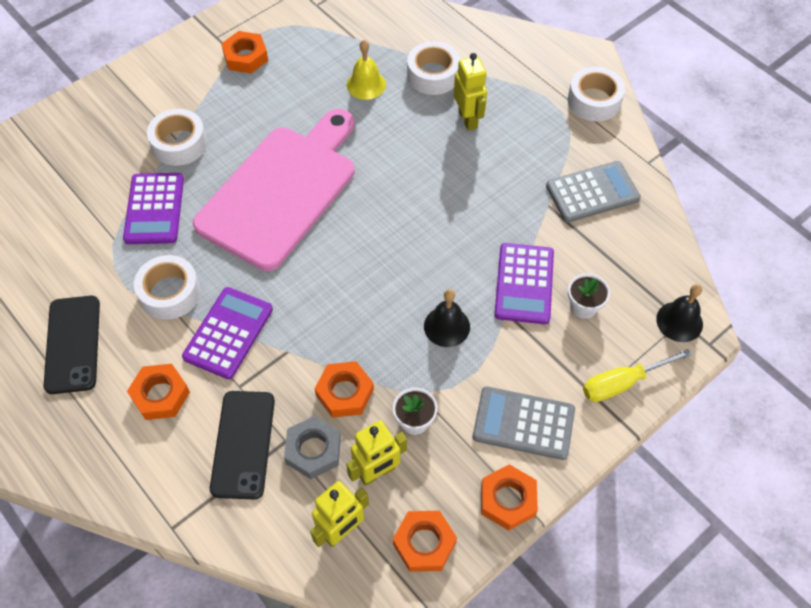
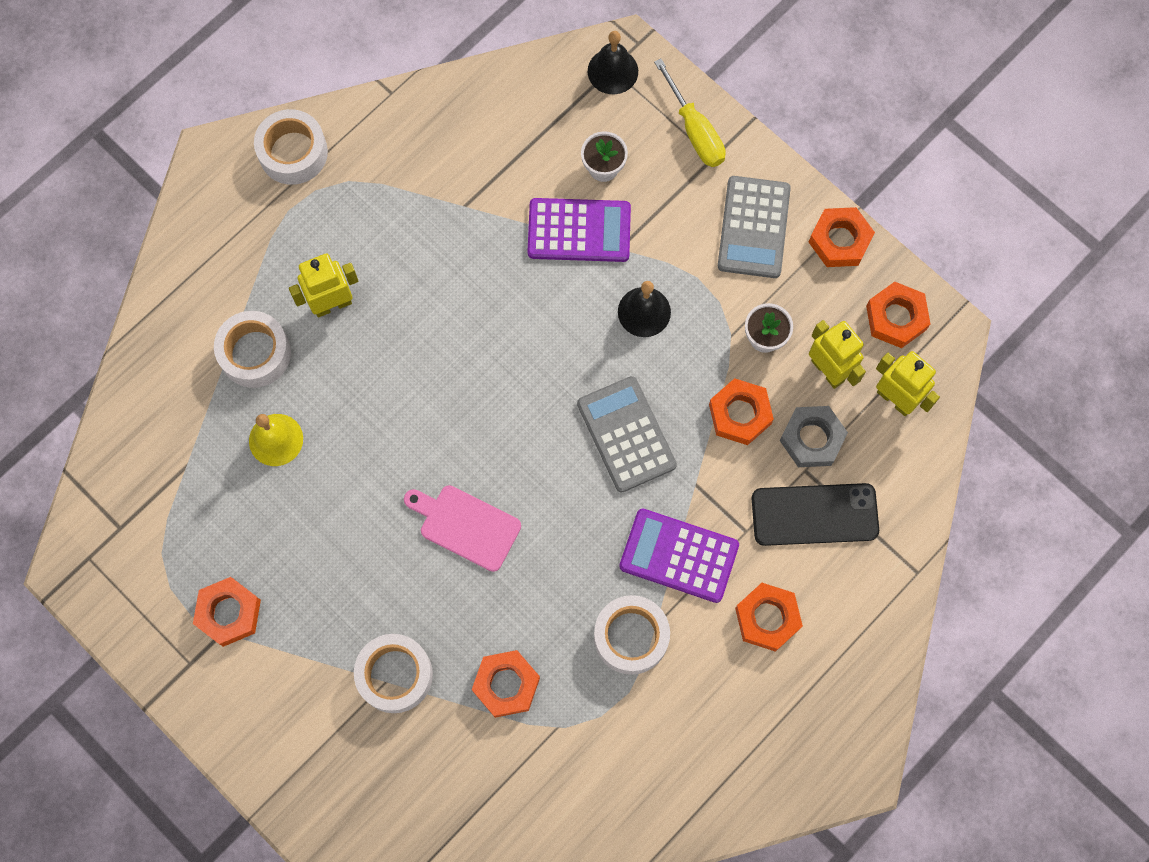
camera: 95 degrees left, 15 degrees up
(73, 344) = (714, 739): black phone -> none
(154, 209) = (506, 684): purple calculator -> orange nut
(281, 191) = (466, 526): pink cutting board -> pink cutting board, size x0.45
(592, 192) = (441, 156): grey calculator -> grey calculator (626, 434)

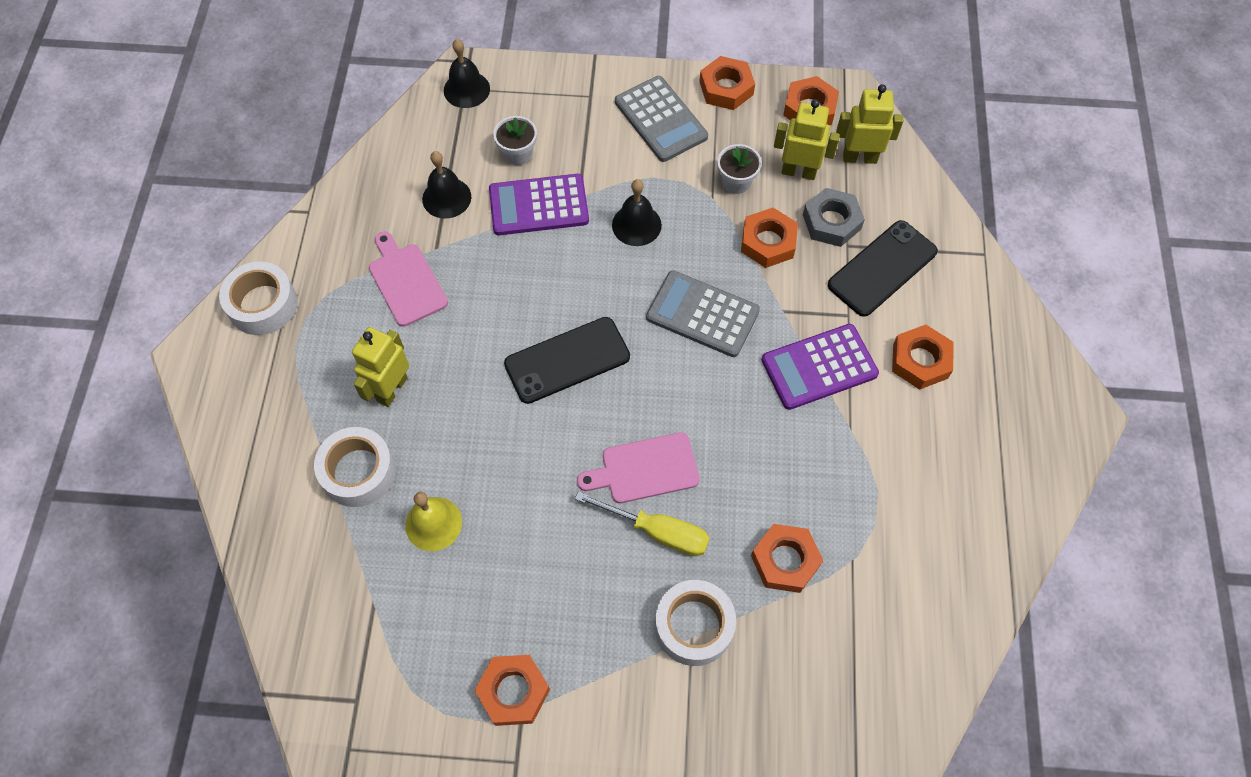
camera: 40 degrees left, 10 degrees down
(417, 218) = (406, 281): none -> pink cutting board
(484, 387) = (567, 360): none -> black phone
(510, 165) = (446, 198): none -> black bell
(579, 231) = (538, 205): purple calculator -> purple calculator turned 150 degrees counterclockwise
(631, 637) = (841, 450): white tape -> none
(695, 130) = (561, 88): yellow screwdriver -> yellow screwdriver (658, 531)

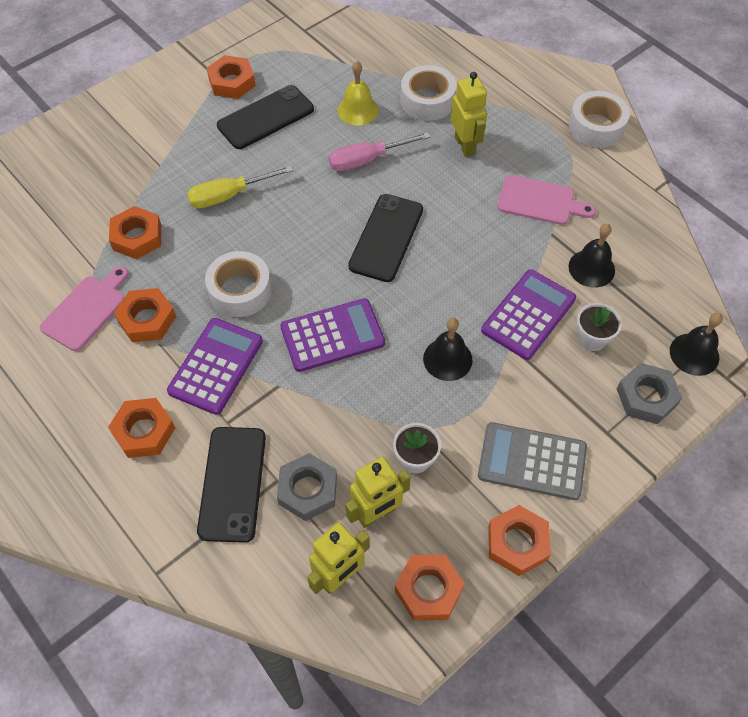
camera: 135 degrees right, 5 degrees down
(493, 455) = (367, 160): none -> pink screwdriver
(529, 602) = (265, 117): none -> black phone
(536, 93) = (646, 397): none -> grey nut
(645, 469) = (270, 219): pink cutting board -> pink cutting board (86, 310)
(694, 626) = (163, 170): white tape -> white tape (240, 291)
(702, 314) = (332, 335): grey calculator -> purple calculator
(768, 242) = (340, 429): orange nut -> orange nut (147, 319)

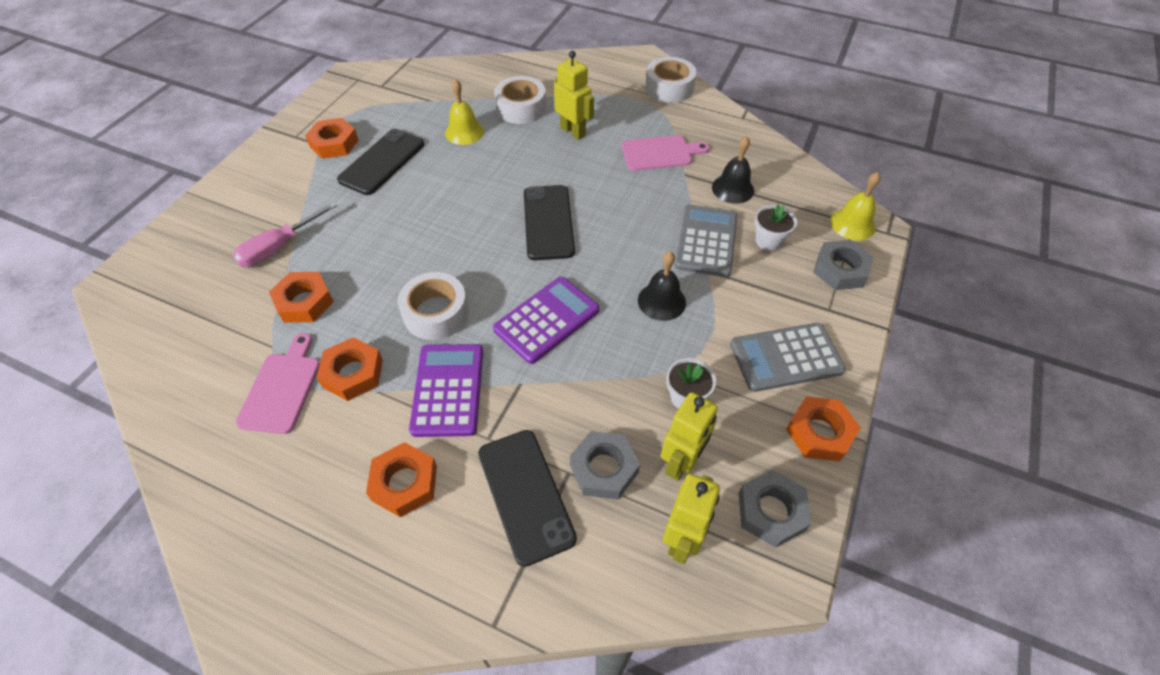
camera: 25 degrees left, 5 degrees down
(229, 196) = (381, 235): yellow screwdriver -> none
(367, 160) = (495, 167): pink screwdriver -> pink screwdriver (279, 247)
(428, 590) = (771, 511): orange nut -> grey nut
(528, 315) = (706, 241): purple calculator -> grey calculator
(694, 354) = (852, 224): black bell -> yellow bell

